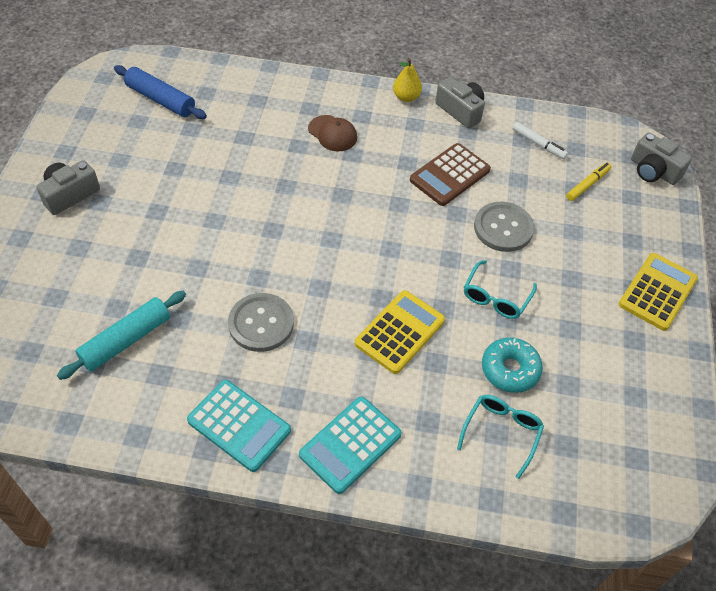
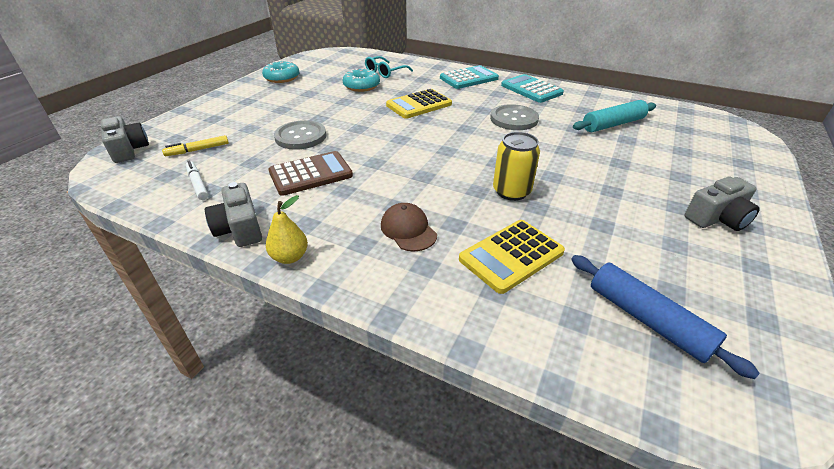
camera: 160 degrees left, 15 degrees down
(254, 191) = (511, 191): none -> yellow can
(496, 297) = (342, 109): turquoise glasses -> none
(649, 367) = (282, 78): none -> turquoise donut
(657, 292) = (234, 98): yellow calculator -> yellow calculator (511, 256)

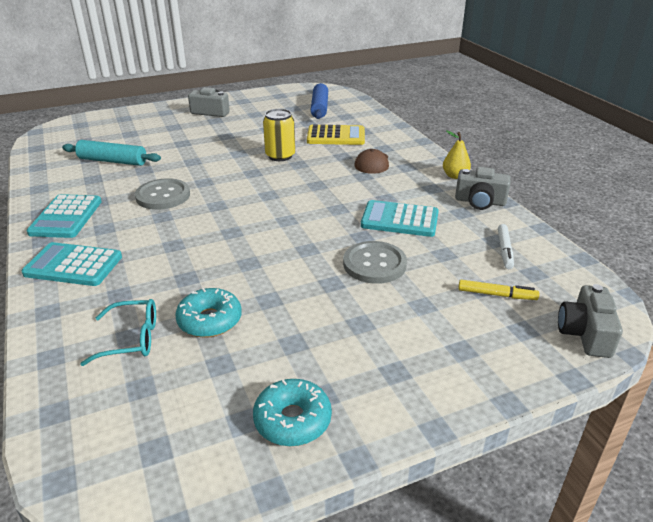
camera: 140 degrees left, 5 degrees down
(240, 229) = (480, 202): grey camera -> grey camera turned 90 degrees clockwise
(311, 174) = (399, 220): brown calculator -> turquoise calculator
(419, 105) = (203, 251): yellow calculator -> none

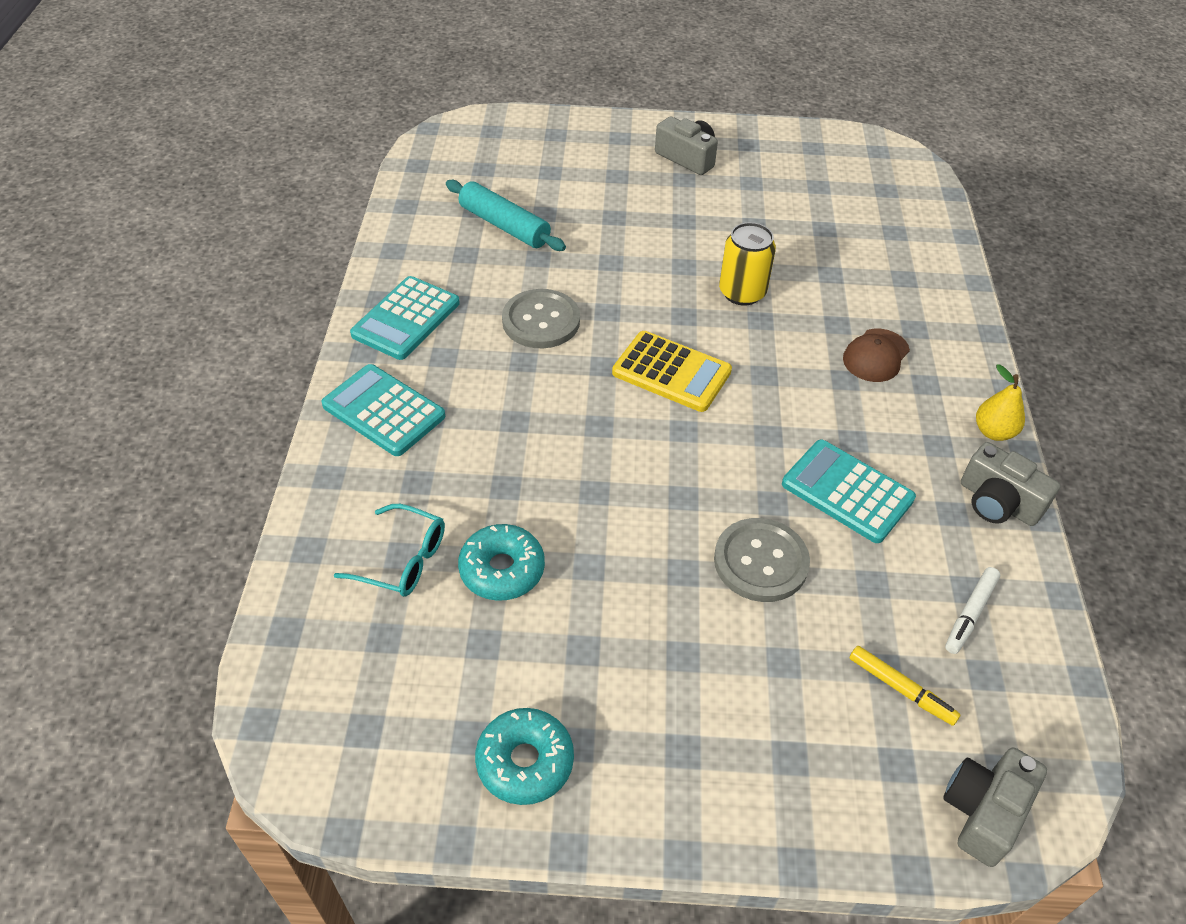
camera: 25 degrees right, 15 degrees up
(319, 107) = (863, 198): blue rolling pin -> none
(336, 136) = (852, 276): yellow calculator -> yellow calculator (671, 372)

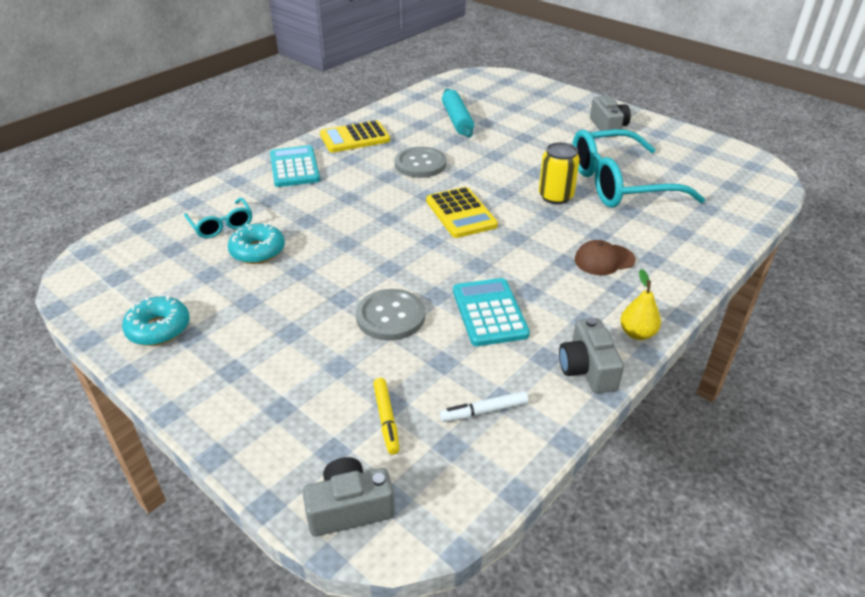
camera: 40 degrees right, 10 degrees down
(406, 319) = (355, 138): turquoise calculator -> yellow calculator
(785, 239) = (620, 184): none -> turquoise glasses

